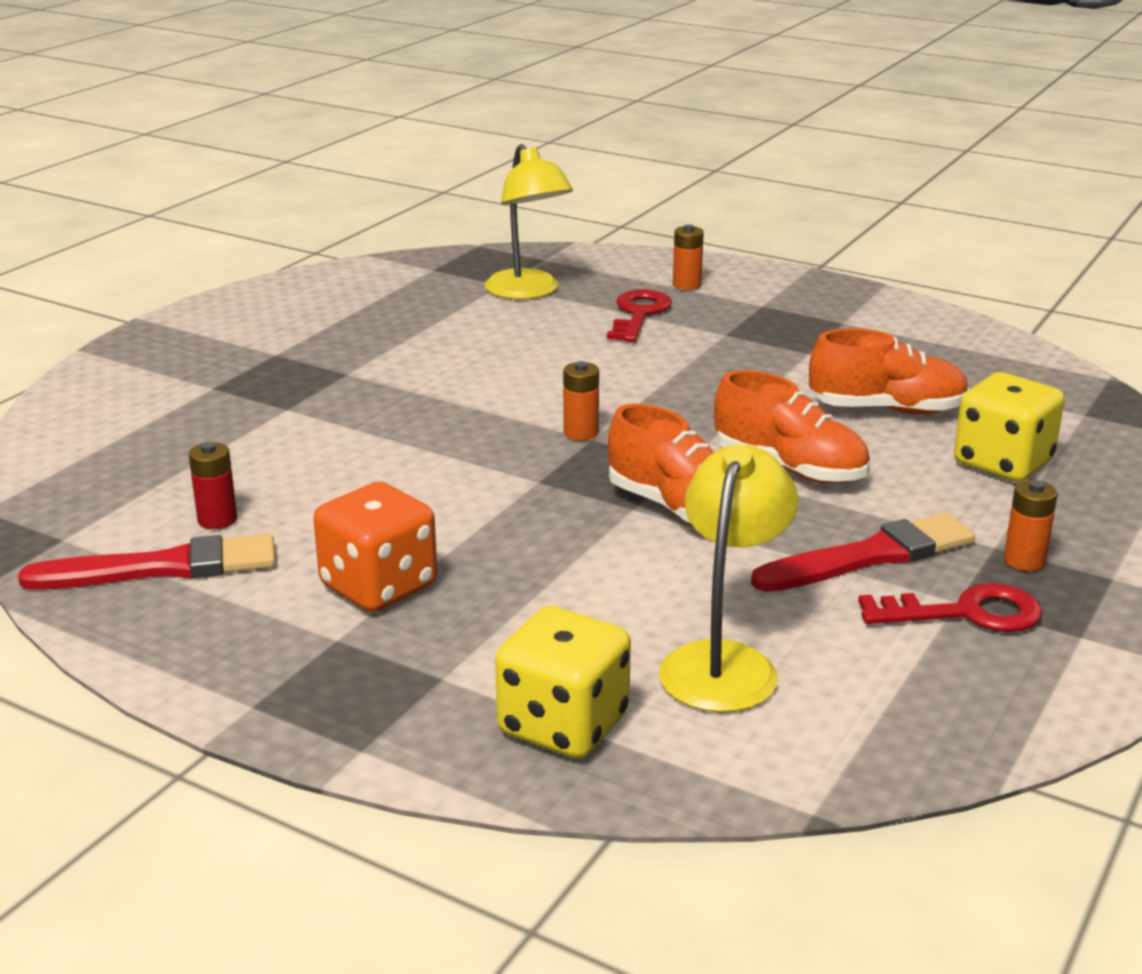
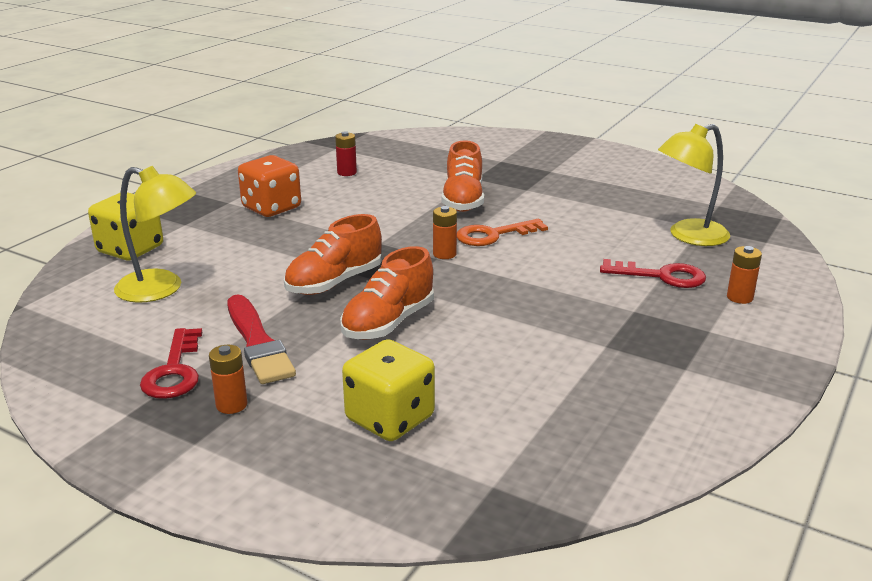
camera: 90 degrees right, 0 degrees up
(162, 568) = (303, 166): red brush -> none
(517, 400) = (493, 235): none -> orange key
(887, 410) = (491, 373): orange shoe -> orange shoe (463, 200)

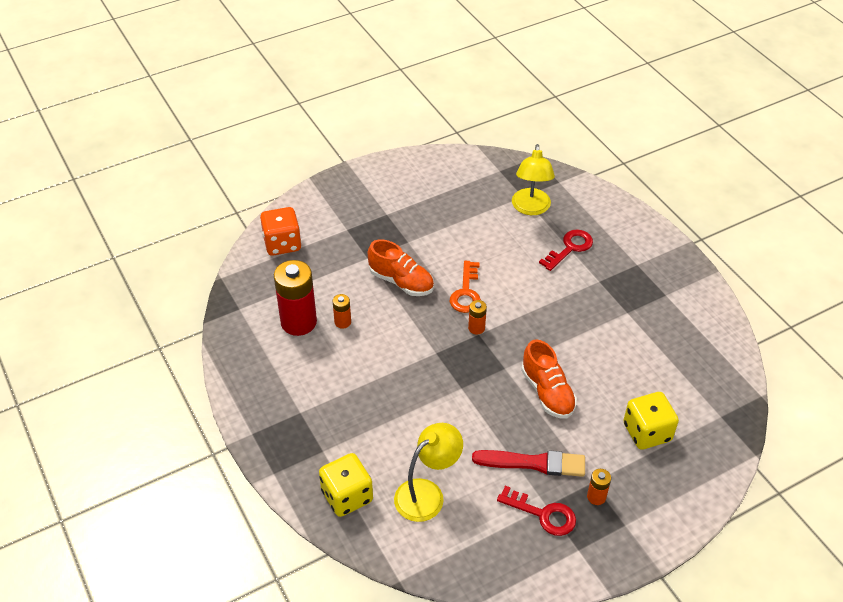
camera: 60 degrees left, 20 degrees up
(271, 208) = (332, 390): orange dice -> orange dice (282, 244)
(334, 282) = (479, 398): orange shoe -> none
(347, 172) = (298, 322): red battery -> red battery, size x2.15
(739, 297) = (612, 232): orange battery -> orange battery (342, 322)

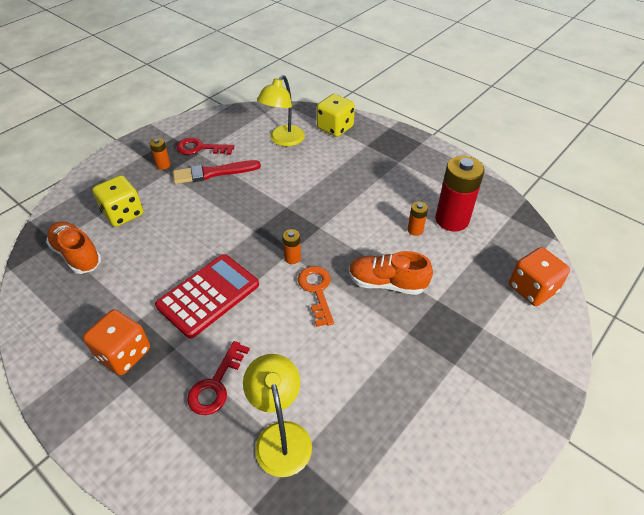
camera: 160 degrees right, 0 degrees up
(547, 392) = (212, 221): orange shoe -> orange shoe (77, 255)
(564, 315) = (208, 295): none -> red calculator
(641, 288) = (124, 353): none -> orange dice

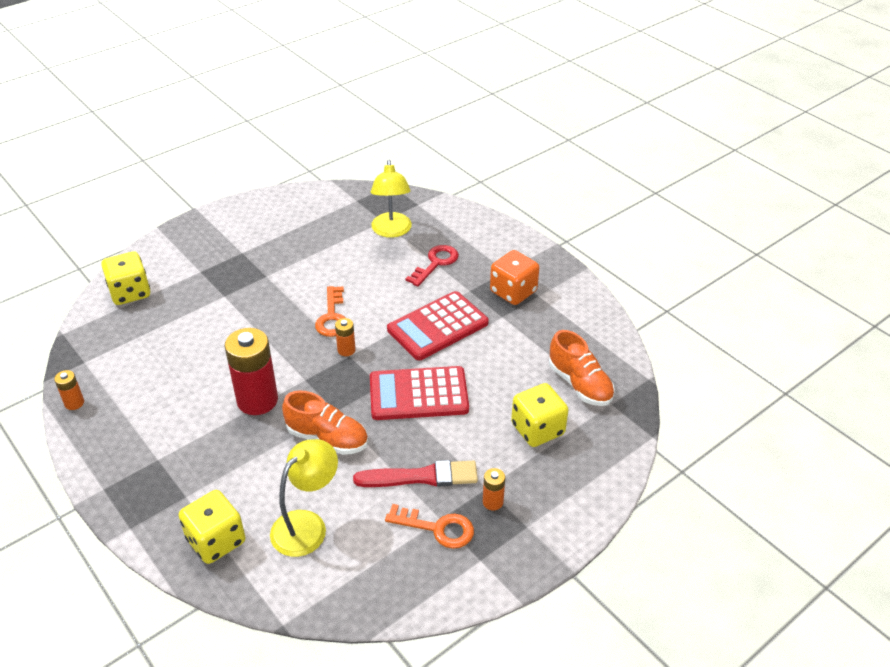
camera: 170 degrees left, 5 degrees down
(200, 148) = (437, 528): red key -> orange key
(221, 228) = (418, 394): none -> red calculator
(387, 283) = (262, 314): orange shoe -> orange shoe (327, 438)
(415, 230) = (200, 361): orange battery -> orange battery (74, 403)
(452, 220) = (152, 367): red battery -> red battery (257, 400)
(532, 289) = (130, 292): orange dice -> yellow dice

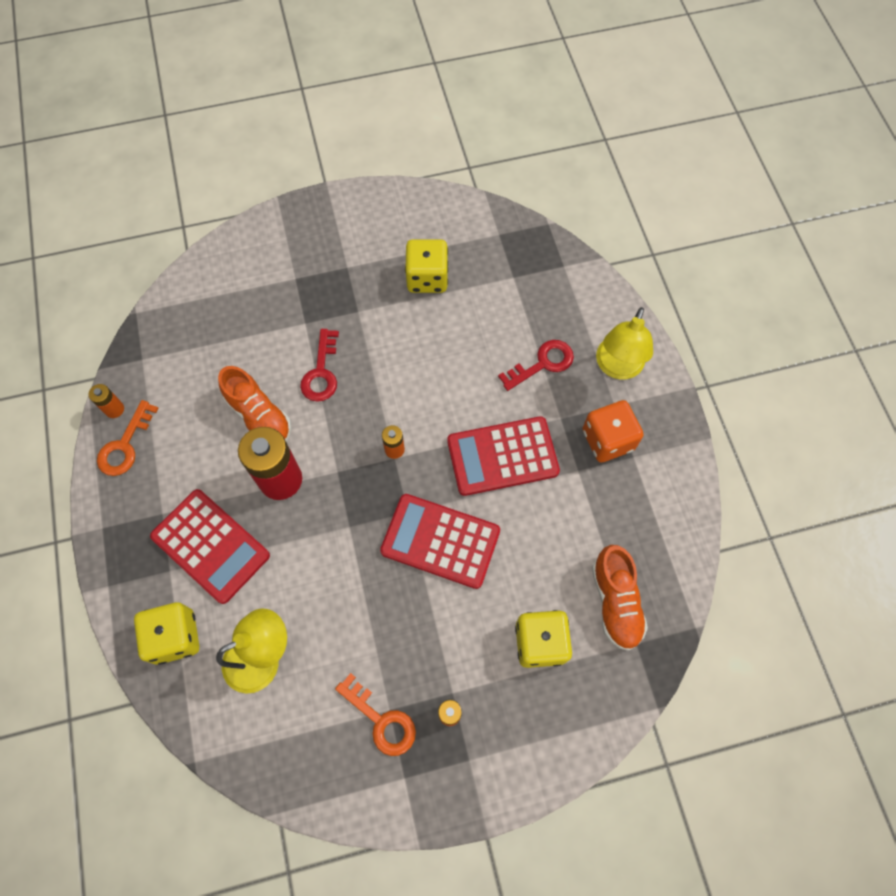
camera: 25 degrees right, 25 degrees up
(130, 292) = (217, 282): yellow dice -> yellow dice (427, 278)
(216, 465) = (211, 546): none -> red calculator
(255, 321) = (321, 372): none -> red key
(327, 438) = (326, 558): orange shoe -> orange shoe (259, 416)
(332, 317) = (400, 397): orange key -> orange key (125, 445)
(391, 231) = (516, 296): yellow lamp -> yellow lamp (617, 367)
(421, 477) = (394, 649): red brush -> none

